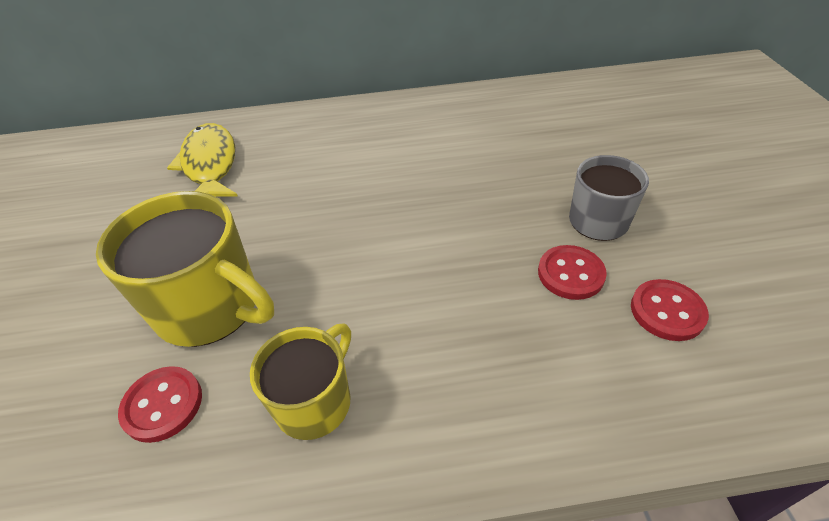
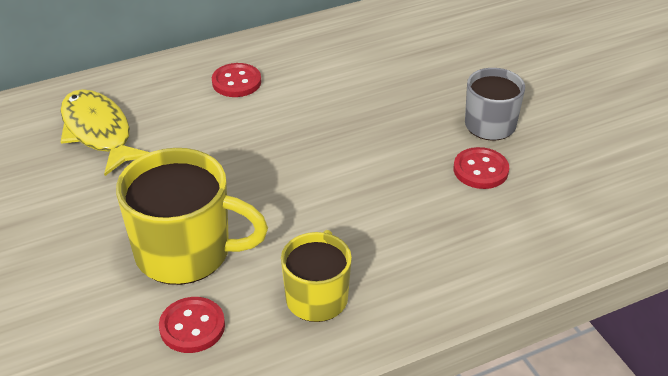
camera: 20 degrees left, 5 degrees down
(667, 311) = (560, 184): red button -> red button (236, 82)

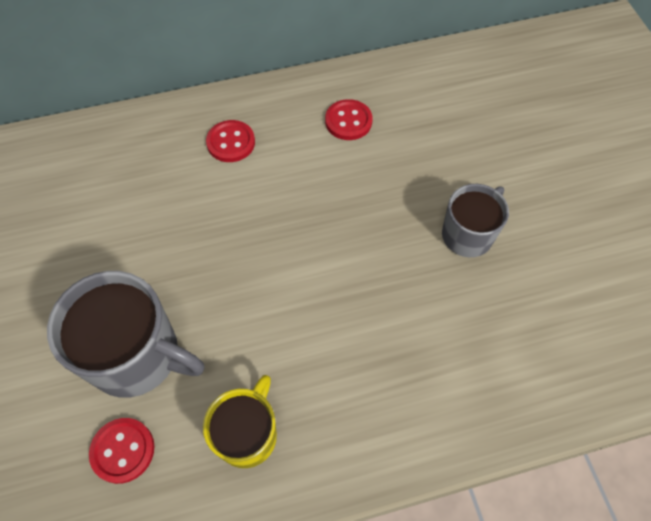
camera: 10 degrees right, 20 degrees up
(98, 132) = (89, 189): yellow fish -> none
(186, 252) = (137, 355): yellow mug -> grey mug
(480, 170) = (444, 294): red button -> red button (348, 121)

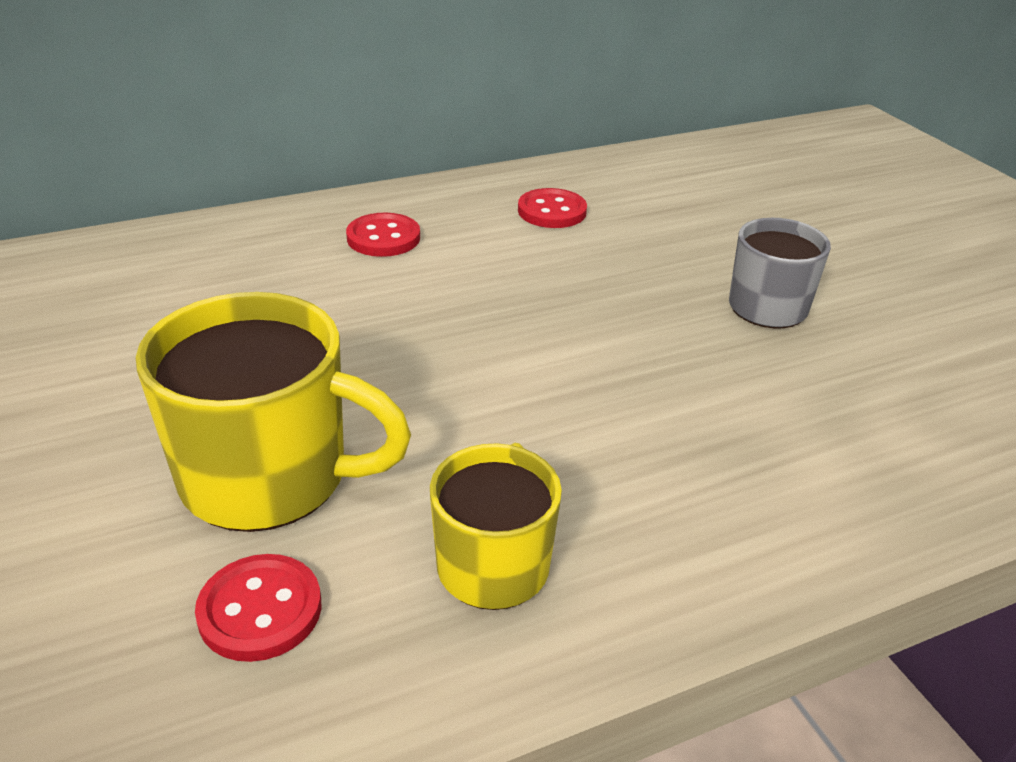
camera: 10 degrees left, 25 degrees down
(137, 355) = (270, 477): grey mug -> yellow mug

